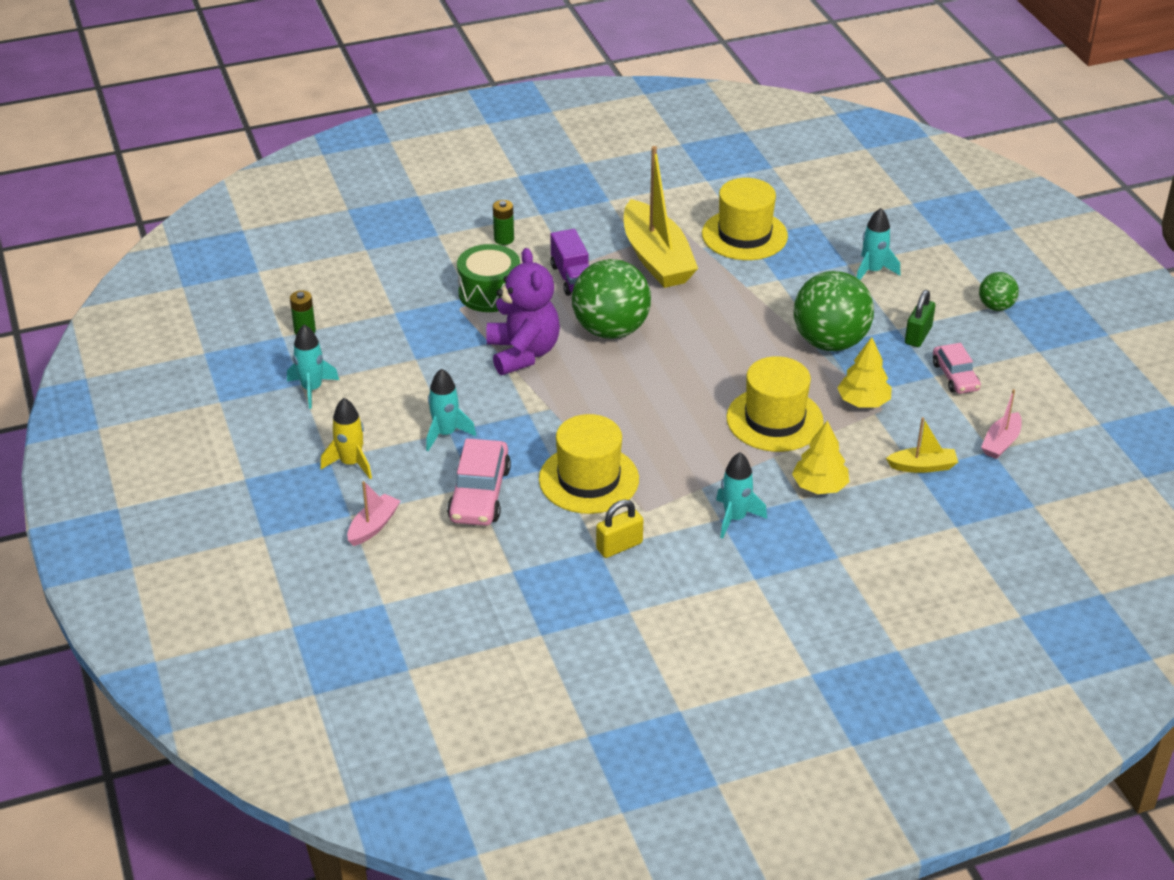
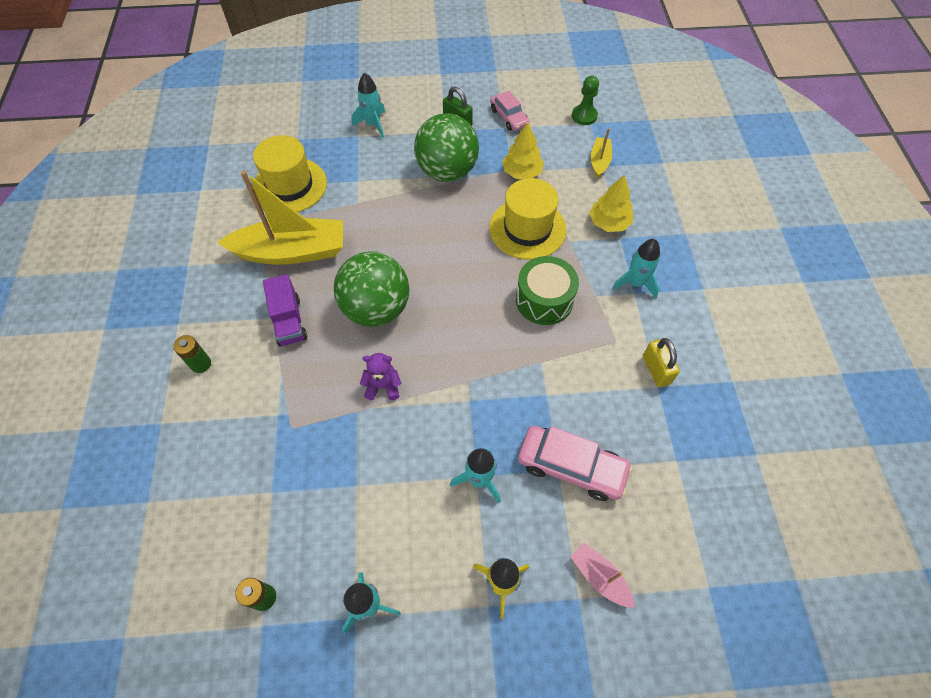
camera: 75 degrees left, 20 degrees up
(489, 293) = (280, 395): green drum -> green drum (544, 300)
(523, 353) = (383, 386): purple teddy bear -> purple teddy bear, size x0.50
(572, 278) = (289, 321): purple truck -> purple truck turned 75 degrees clockwise
(589, 479) = (570, 373): yellow hat -> none
(955, 376) = (509, 117): pink car -> pink car turned 60 degrees clockwise
(996, 306) = (441, 75): green ball -> none
(1001, 442) = (584, 116): pink boat -> green pawn

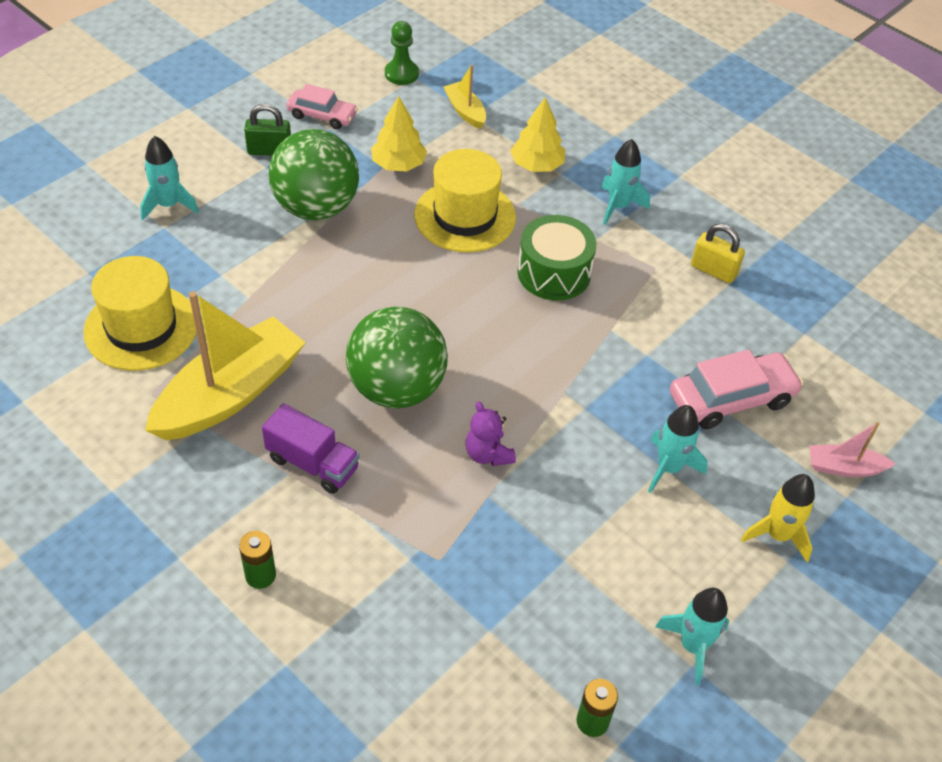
camera: 45 degrees left, 10 degrees down
(383, 386) = (488, 454): purple teddy bear -> purple teddy bear turned 75 degrees counterclockwise

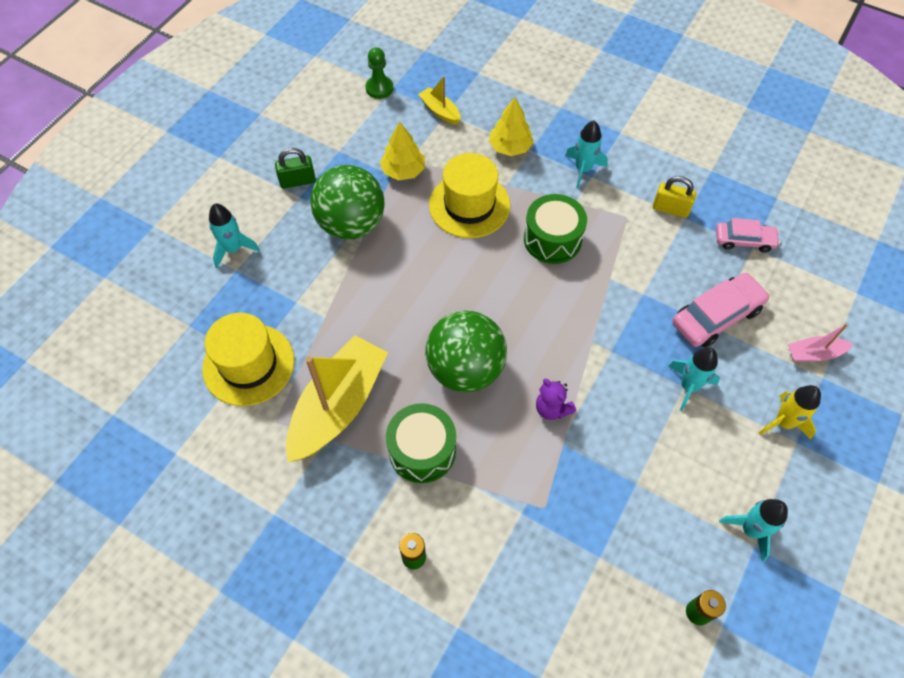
camera: 10 degrees left, 10 degrees up
(312, 463) = (422, 450): purple truck -> green drum
(322, 115) = (329, 140): pink car -> pink car (744, 241)

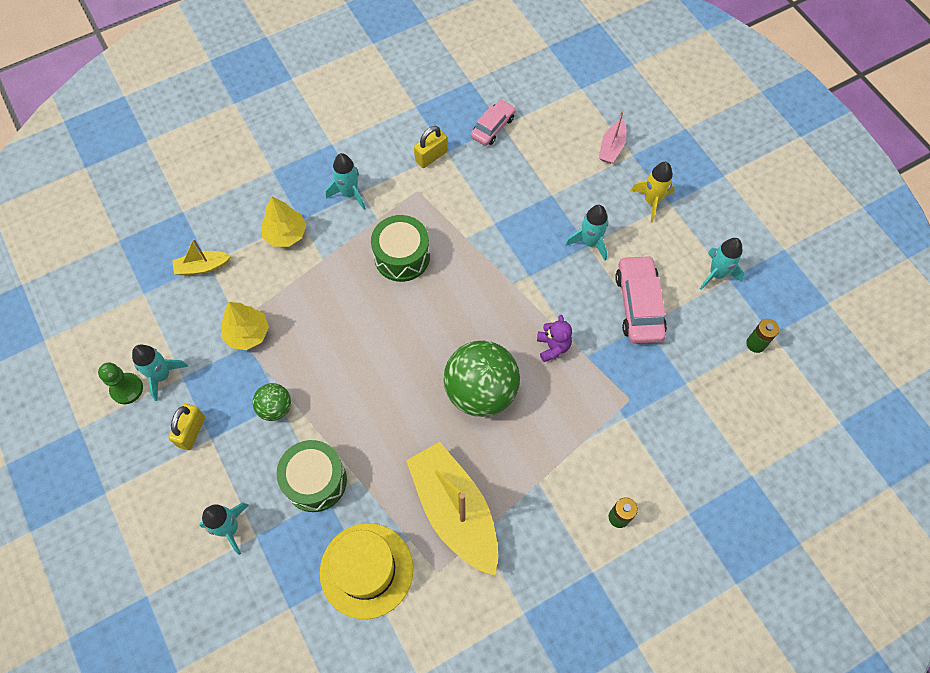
camera: 60 degrees left, 5 degrees up
(298, 181) = (191, 431): green padlock -> yellow padlock
(332, 138) = (162, 375): none -> turquoise rocket
(351, 224) = (275, 408): green ball -> green ball, size x0.50
(379, 88) = (134, 303): green pawn -> green pawn (126, 389)
(422, 450) = (533, 464): green drum -> green drum (315, 481)
(469, 205) = (323, 300): yellow hat -> none
(552, 408) = (553, 347): purple teddy bear -> purple teddy bear turned 90 degrees counterclockwise
(716, 316) = (544, 187): pink car -> pink car (639, 305)

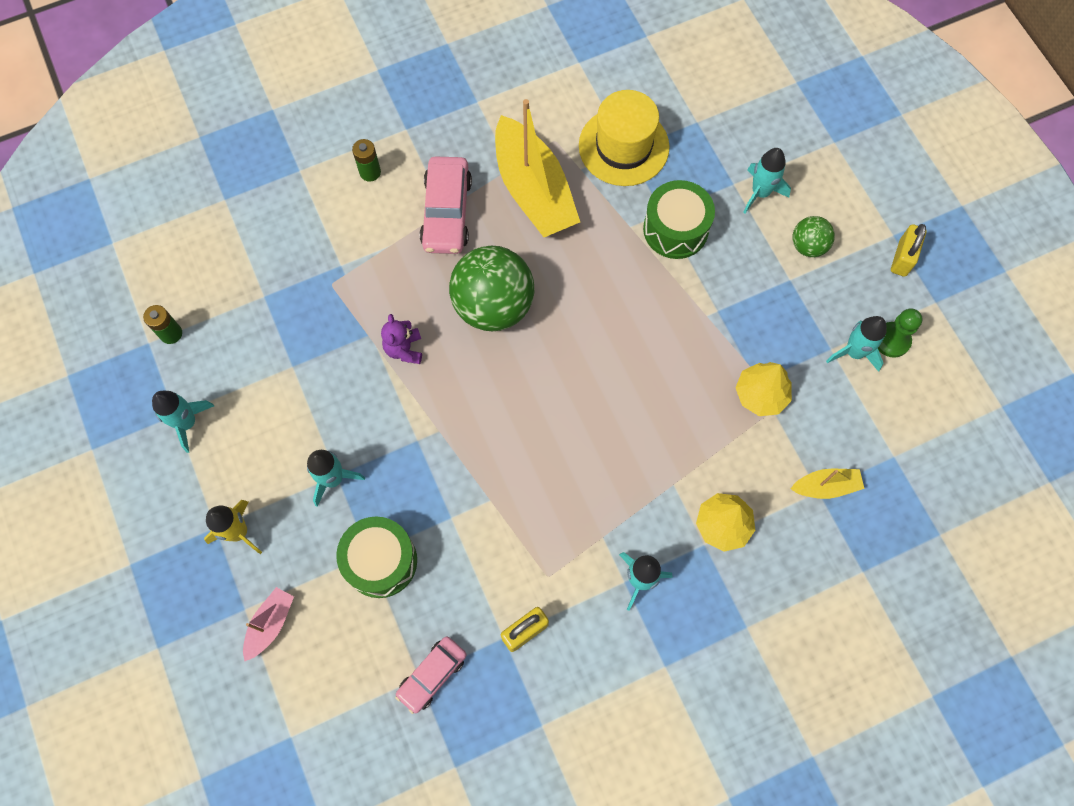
camera: 175 degrees left, 5 degrees up
(191, 431) = (812, 288): yellow padlock -> yellow padlock (902, 258)
(275, 408) = (722, 306): green ball -> green ball (808, 246)
(402, 256) = (573, 479): green drum -> green drum (381, 561)
(639, 305) = (292, 391): pink car -> pink car (446, 212)

